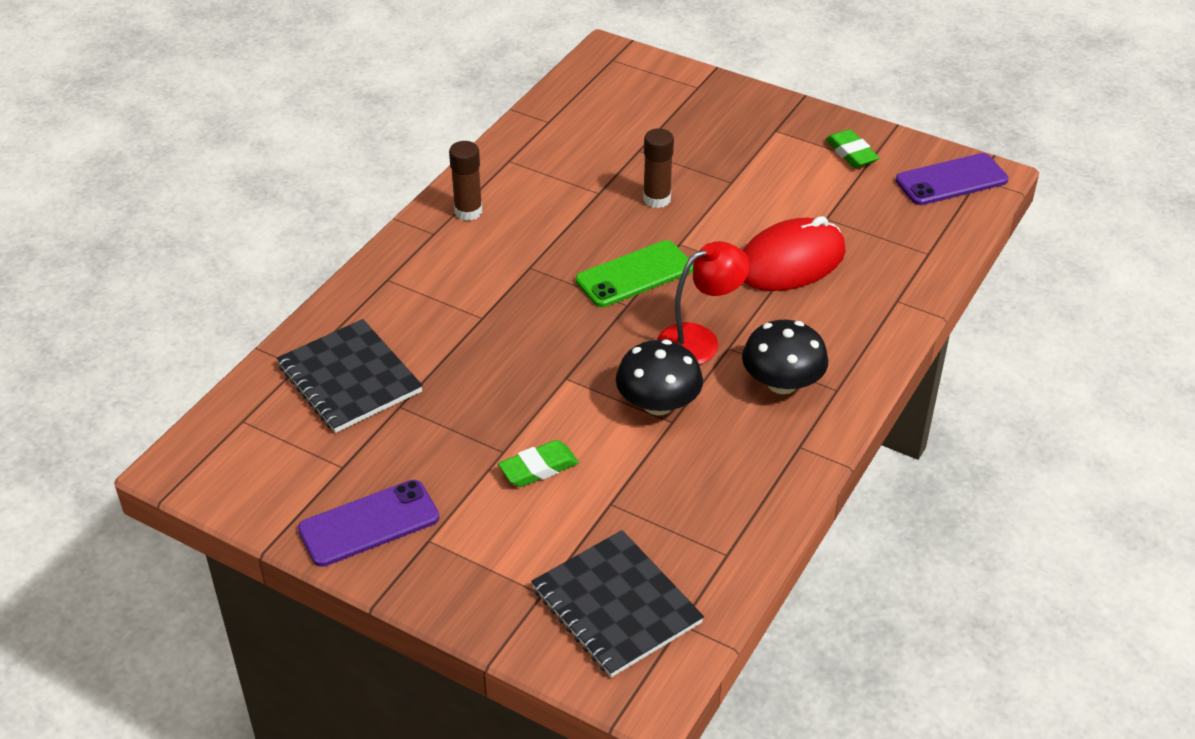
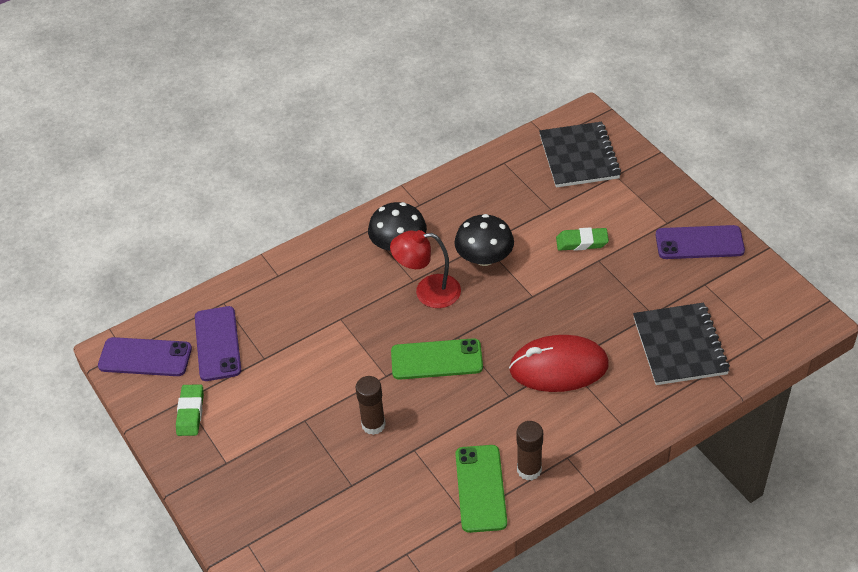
camera: 150 degrees left, 5 degrees up
(508, 184) = (481, 488): none -> green phone
(790, 261) = (320, 330): red mouse -> red mouse (558, 367)
(890, 214) = (217, 344): none -> purple phone

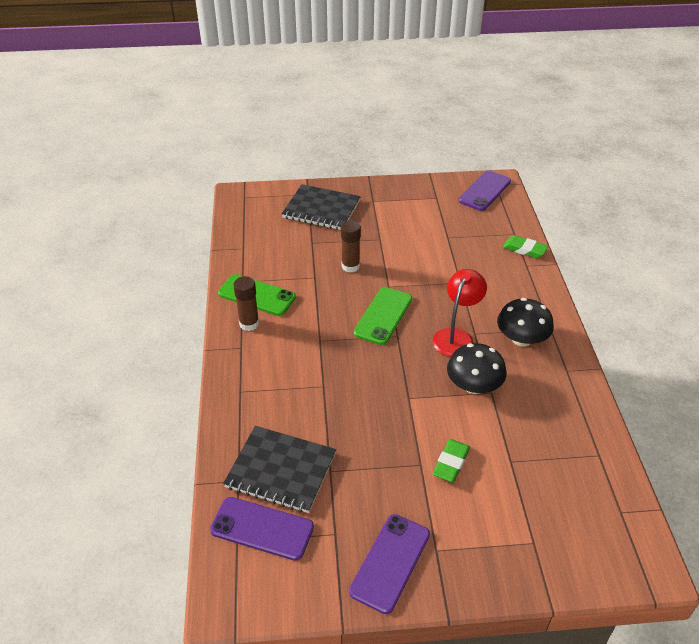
camera: 115 degrees right, 5 degrees down
(190, 413) = (423, 197): green eraser -> green eraser (524, 250)
(217, 344) = (476, 221): purple phone -> purple phone (262, 528)
(558, 367) = (322, 380): red mouse -> none
(579, 157) = (579, 524): black notebook -> black notebook (321, 209)

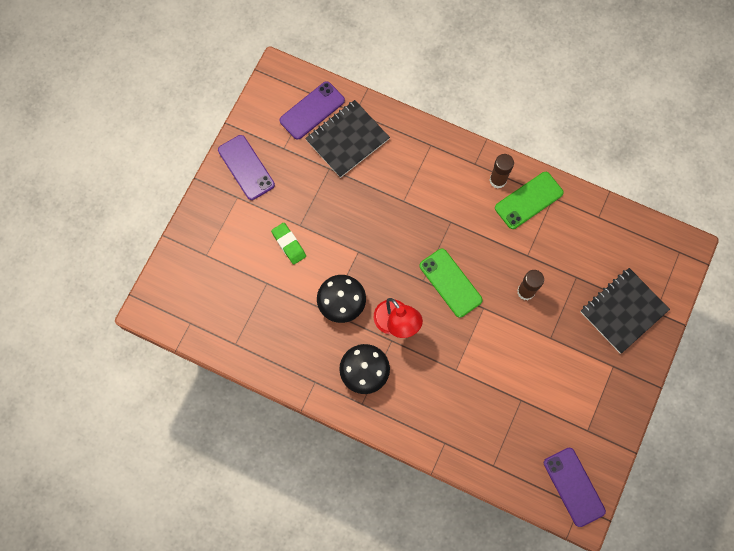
camera: 120 degrees right, 30 degrees up
(524, 250) = (466, 457): green eraser -> none

